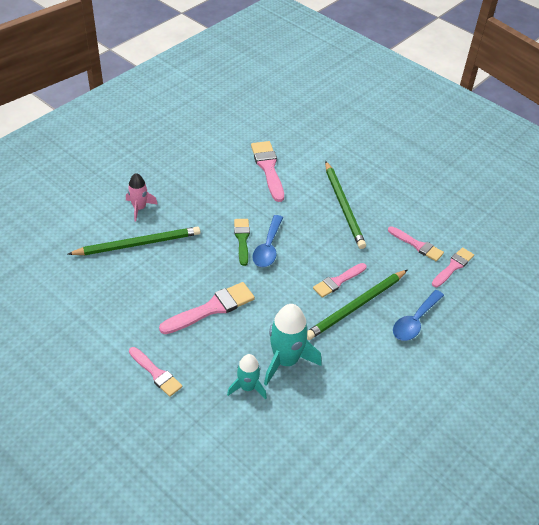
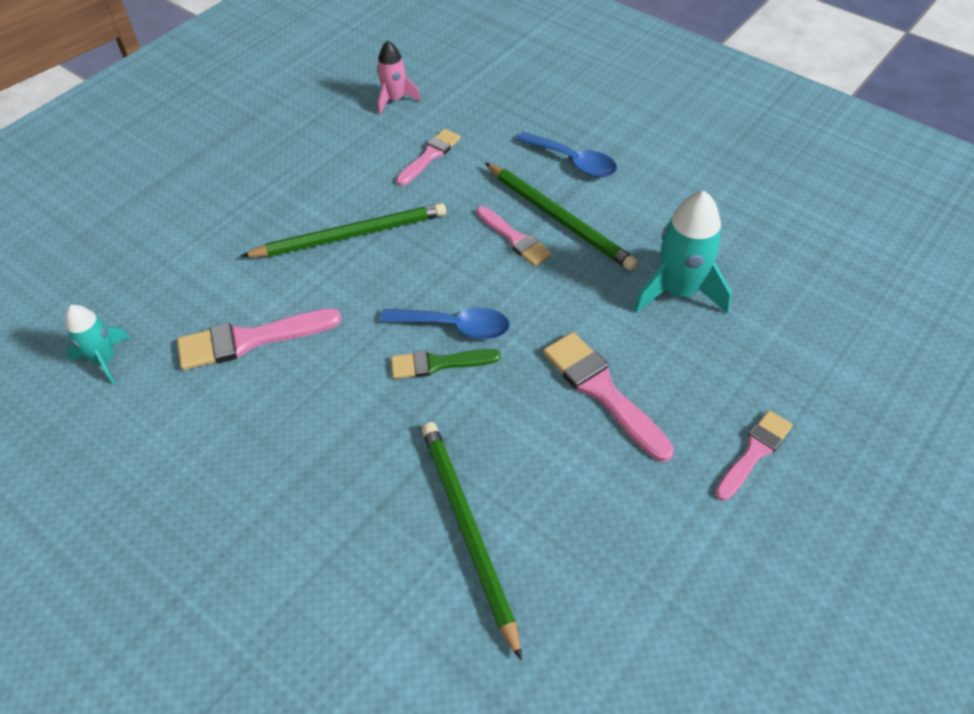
camera: 90 degrees left, 5 degrees up
(139, 208) = (365, 545): pink rocket -> pink rocket (394, 100)
(247, 387) = (739, 332): turquoise rocket -> turquoise rocket (104, 360)
(453, 267) = (467, 123): pink brush -> none

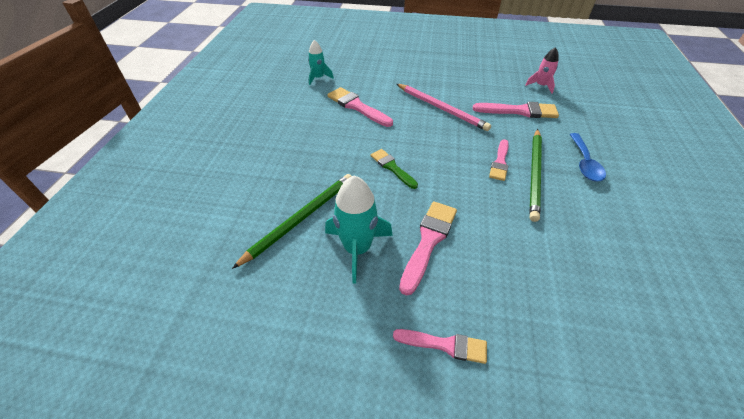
camera: 60 degrees right, 5 degrees down
(351, 235) = (441, 108): green pencil -> pink pencil
(430, 156) = (519, 111): pink brush -> pink brush, size x1.52
(455, 326) = (420, 164): blue spoon -> none
(678, 291) = (540, 251): turquoise rocket -> turquoise rocket (357, 248)

